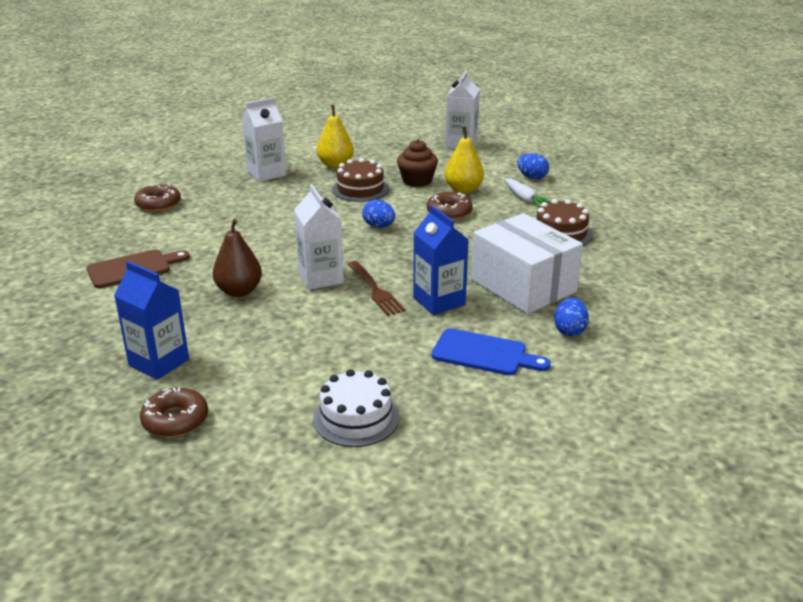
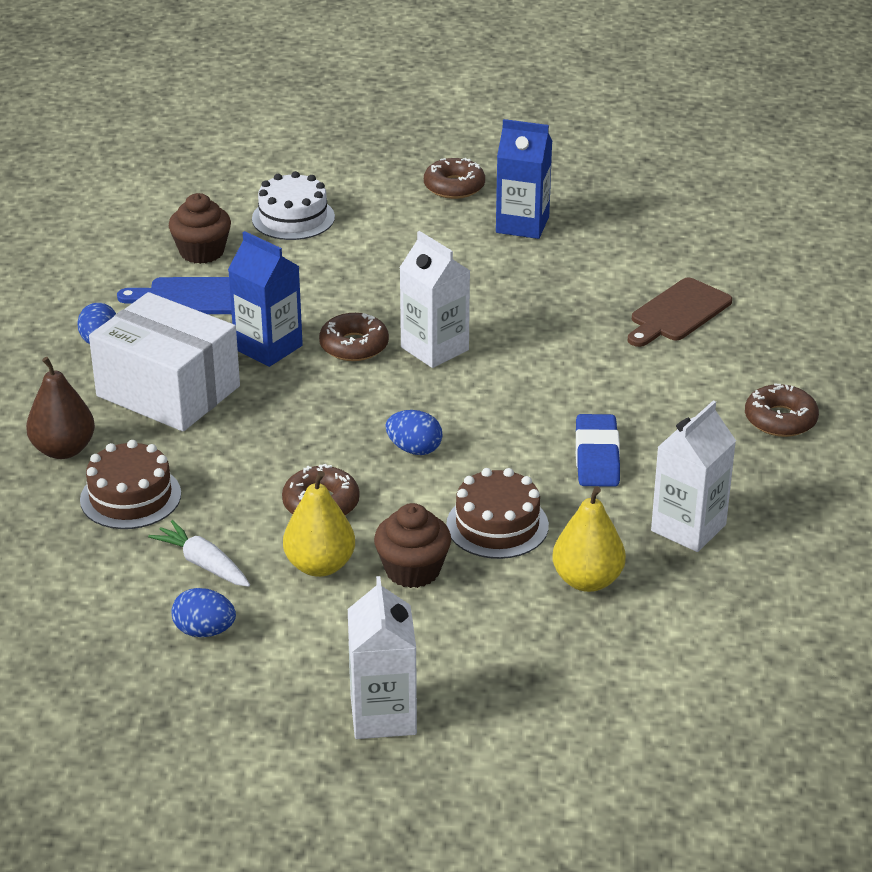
camera: 160 degrees right, 5 degrees up
(239, 291) = (518, 311): brown pear -> brown pear (63, 449)
(279, 206) = (597, 457): none -> blue eraser
(375, 290) = (354, 346): brown fork -> brown donut
(460, 398) = (202, 252): none -> brown cupcake

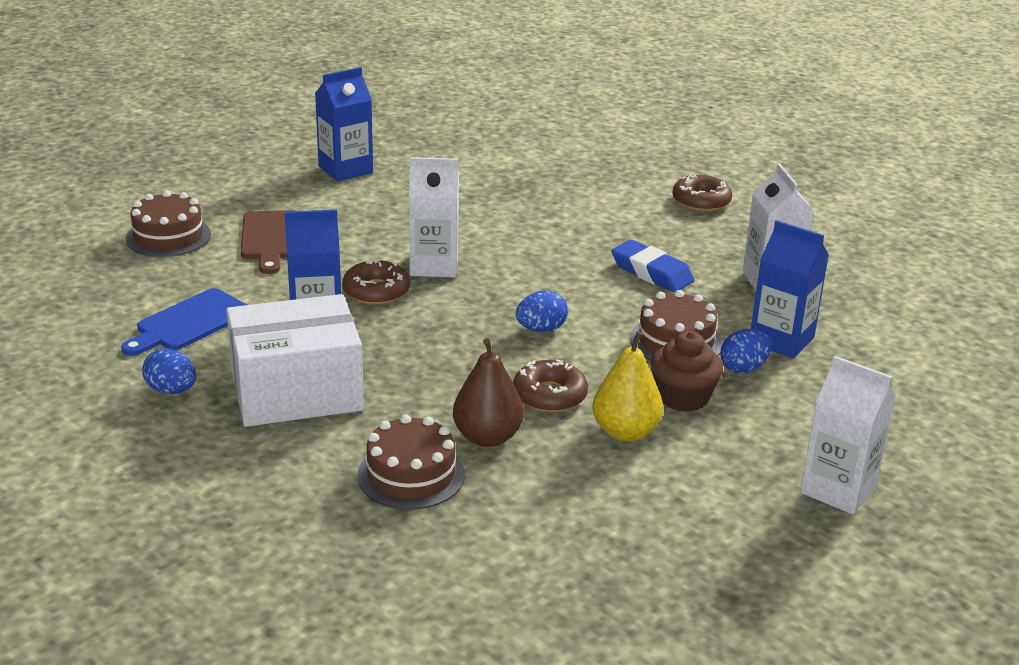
camera: 50 degrees left, 5 degrees down
(63, 449) = (292, 478): brown pear -> brown pear (487, 437)
(202, 252) = (136, 290): brown cupcake -> none
(203, 564) = (551, 482): white carrot -> none
(204, 631) = (638, 522): blue egg -> blue egg (743, 368)
(293, 218) = (168, 236): white cake -> brown cake
(454, 186) = (253, 167): brown donut -> none
(587, 580) = (781, 340): yellow pear -> blue carton
(678, 313) = (538, 174): brown cutting board -> brown cutting board (271, 239)

